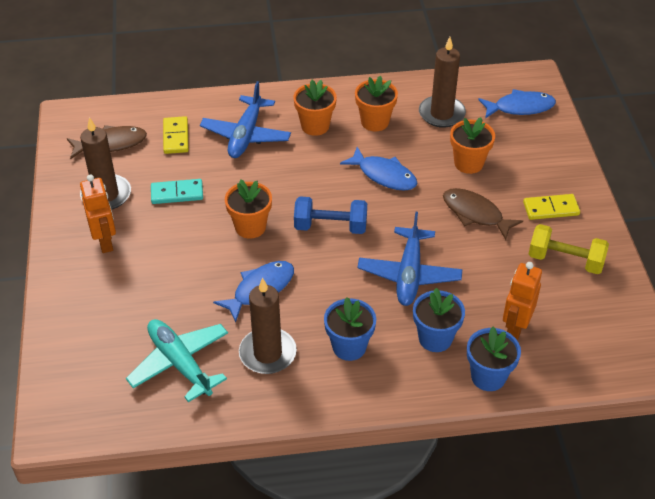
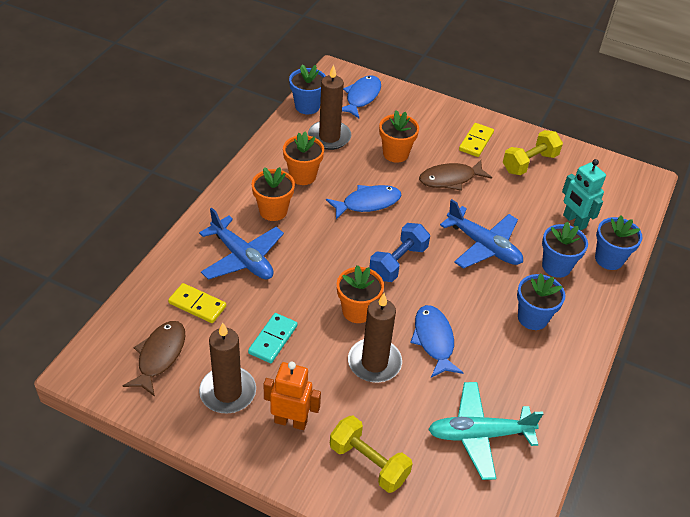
camera: 60 degrees left, 0 degrees up
(99, 305) = (368, 463): none -> yellow dumbbell
(267, 353) = (506, 370): brown candle -> brown candle (374, 363)
(466, 82) = (307, 106): none -> blue flower pot
(515, 328) = (574, 221): orange robot -> turquoise robot

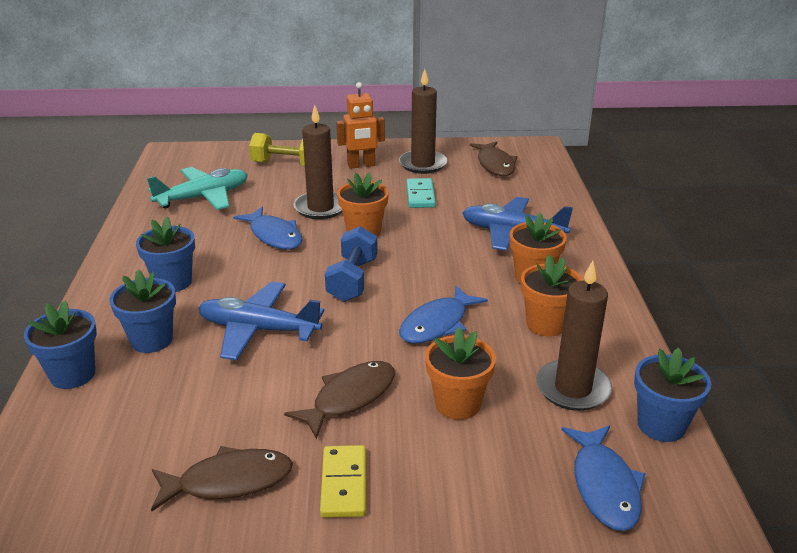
camera: 155 degrees right, 15 degrees down
(197, 305) = (507, 194): yellow domino -> none
(529, 163) = (229, 481): yellow dumbbell -> brown fish
(574, 221) = (131, 408): turquoise robot -> none

